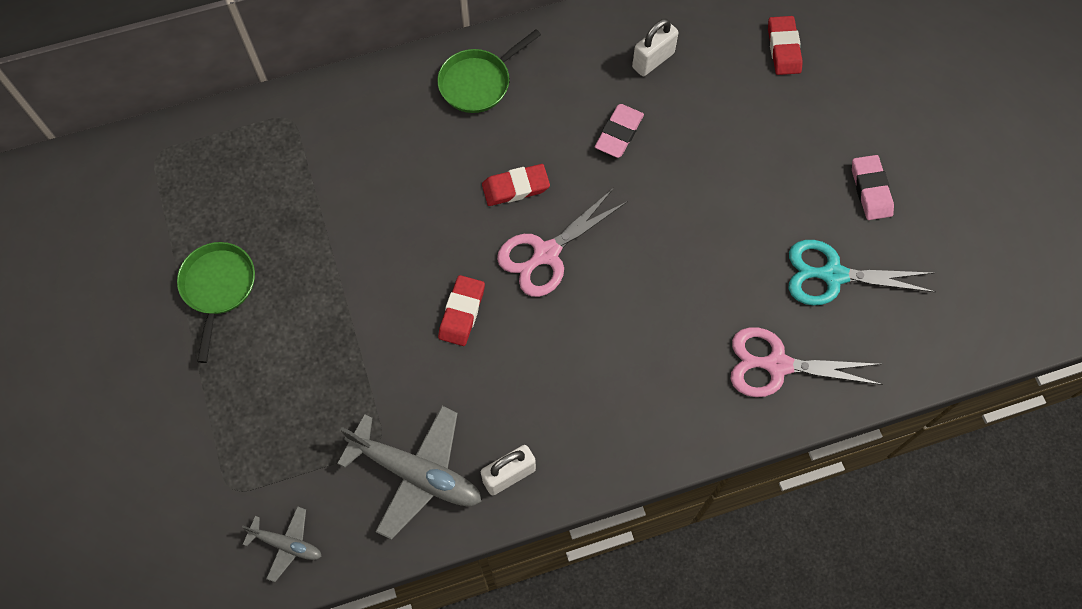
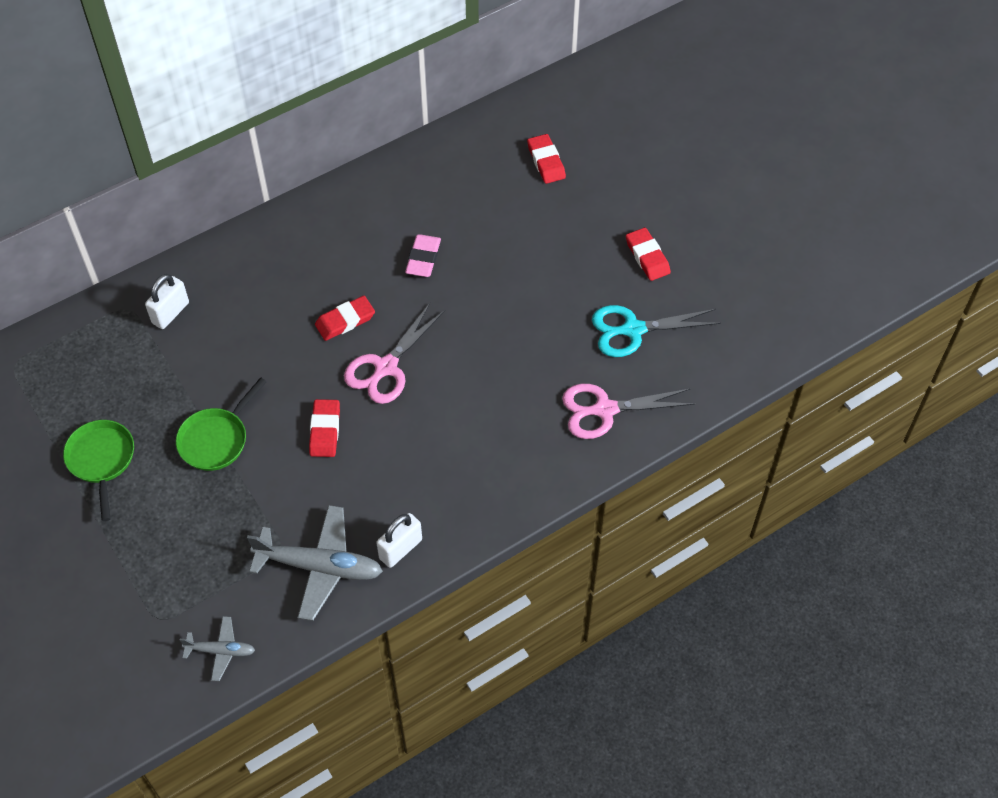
camera: 15 degrees left, 10 degrees down
(478, 82) = (290, 243): green pan -> green pan (216, 439)
(653, 60) = (437, 194): white padlock -> white padlock (170, 313)
(871, 190) = (647, 257): pink eraser -> red eraser

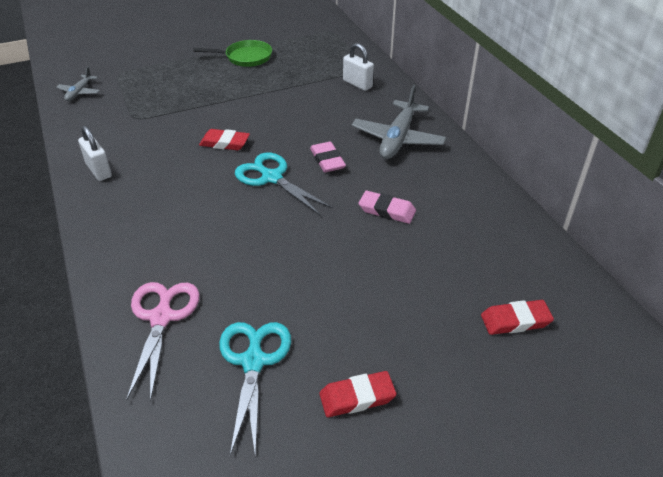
camera: 100 degrees right, 15 degrees down
(216, 439) = (240, 97): green pan -> none
(320, 567) = (111, 133): grey plane -> grey plane (397, 139)
(345, 321) = (327, 160): red eraser -> pink eraser
(385, 368) = (271, 177): pink scissors -> turquoise scissors

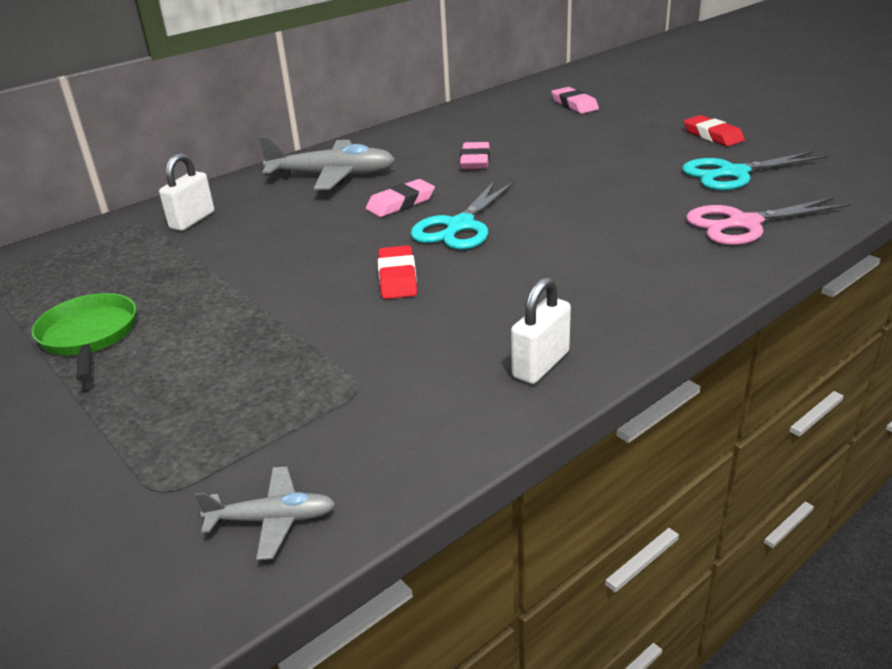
camera: 105 degrees left, 10 degrees down
(515, 321) = (574, 104): red eraser -> pink eraser

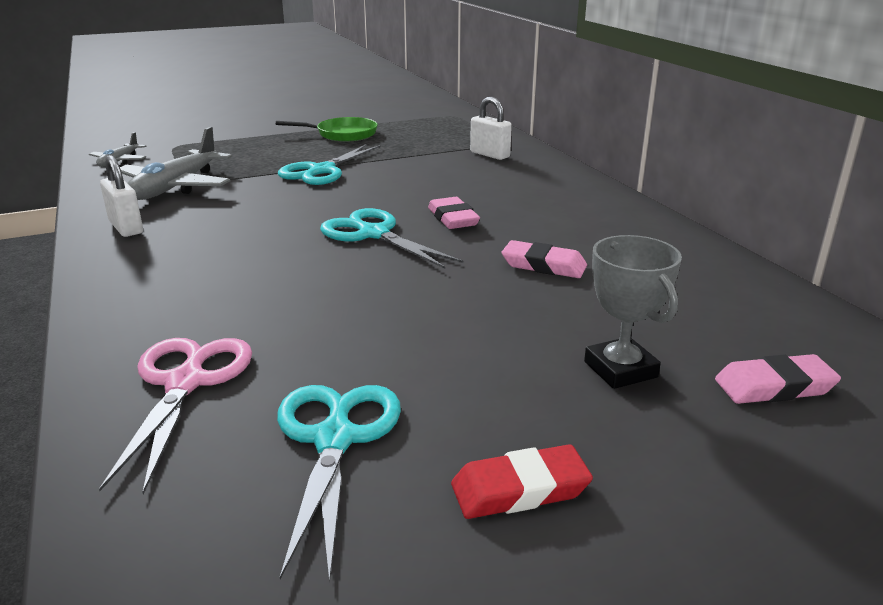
camera: 105 degrees right, 5 degrees down
(278, 302) = (322, 171): none -> turquoise scissors
(332, 176) = (550, 199): grey plane -> grey plane (175, 187)
(397, 277) = (309, 203): red eraser -> none
(592, 130) = (620, 369): none -> grey trophy

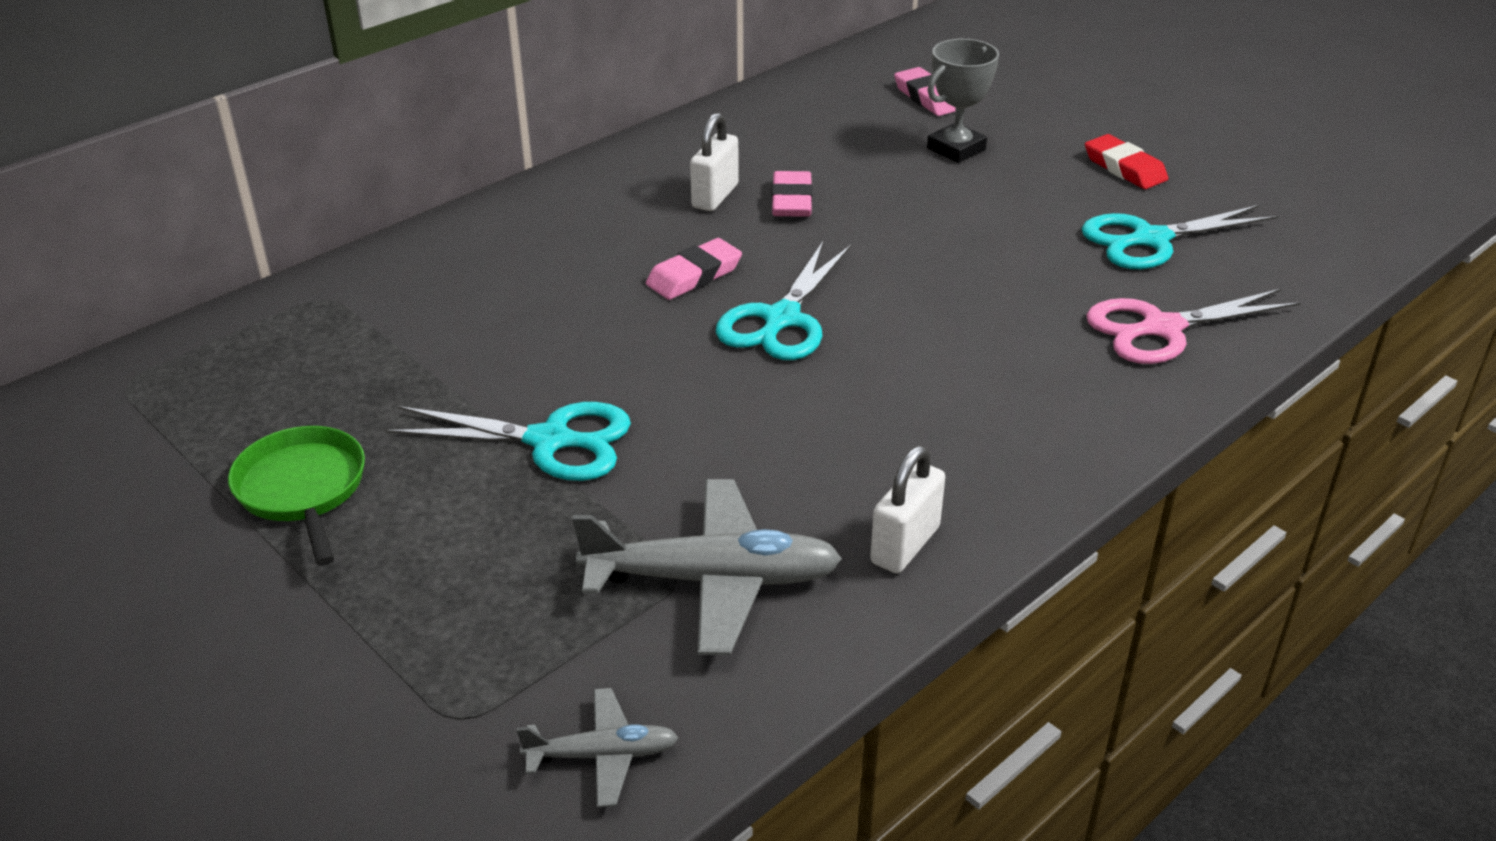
camera: 110 degrees left, 10 degrees up
(490, 155) = (399, 296): white padlock -> white padlock (715, 196)

